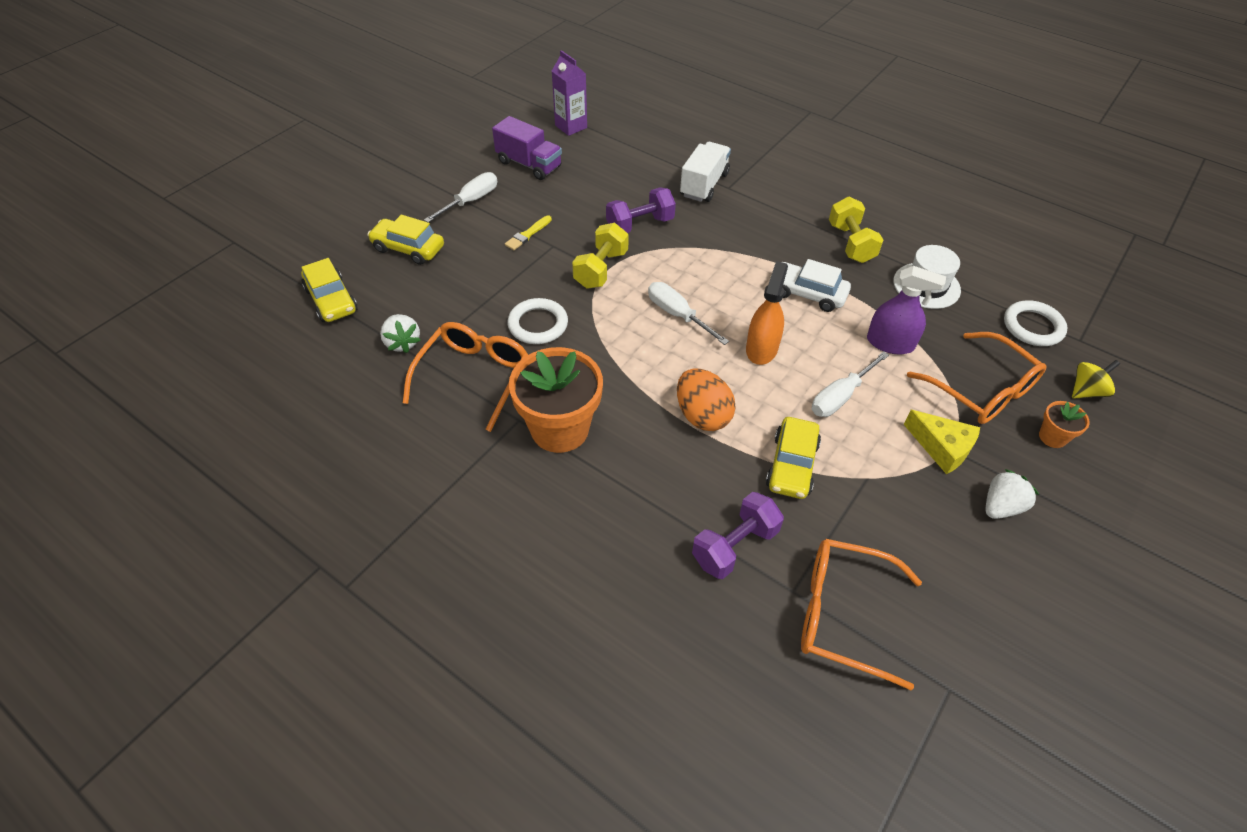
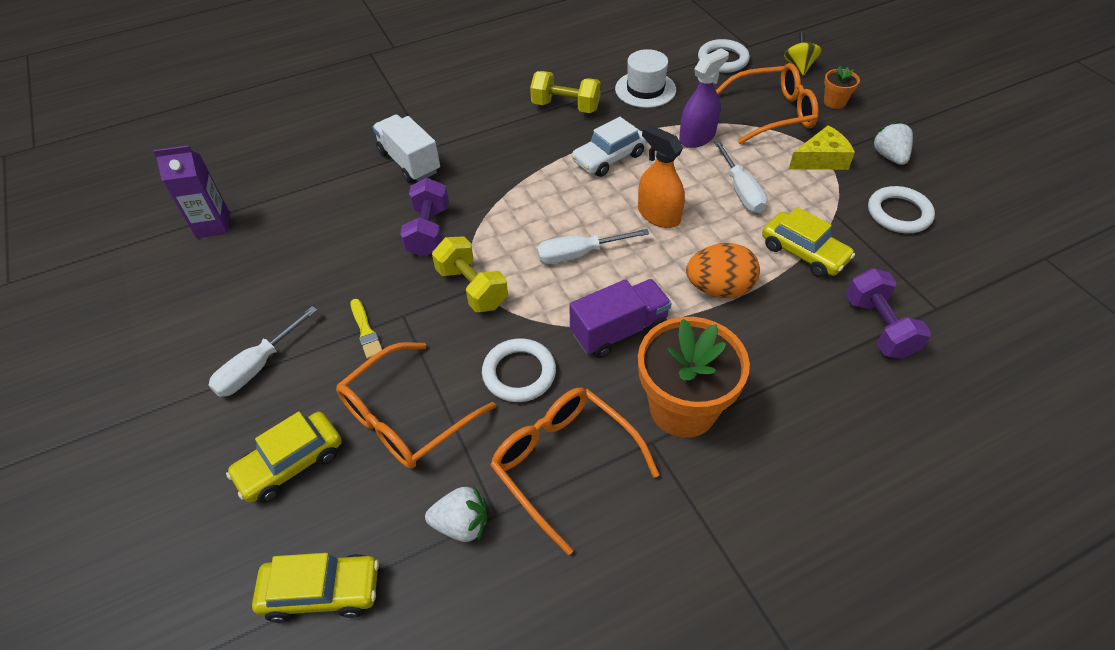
camera: 60 degrees left, 0 degrees up
(470, 201) = (258, 366): white screwdriver -> white screwdriver turned 120 degrees counterclockwise
(529, 164) = (243, 286): purple truck -> purple truck (619, 331)
(842, 614) = (966, 287): orange glasses -> orange glasses (406, 417)
(912, 533) = (899, 213): none -> white ring

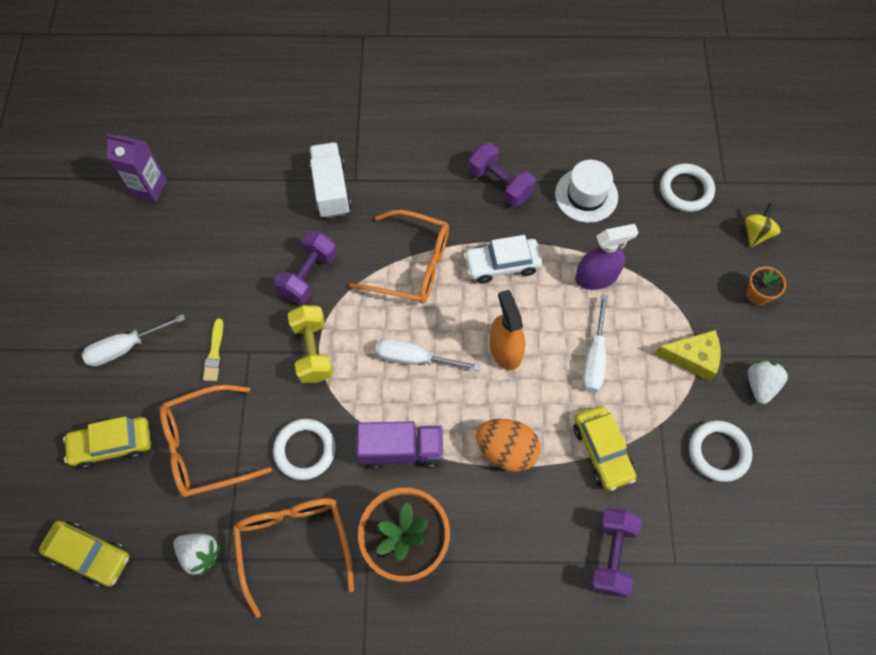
camera: 25 degrees right, 15 degrees up
(565, 107) = (500, 184): yellow dumbbell -> purple dumbbell
(772, 113) = (687, 281): orange glasses -> orange glasses (412, 265)

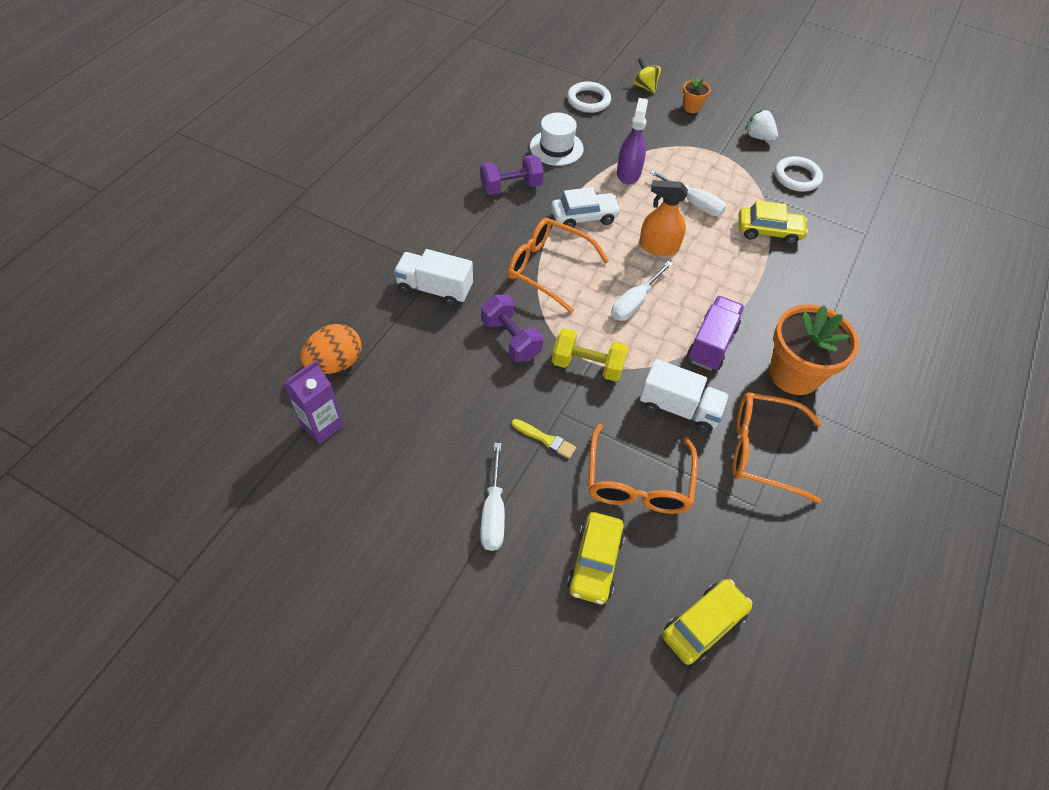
camera: 65 degrees left, 10 degrees down
(200, 554) = (742, 526): white strawberry -> none
(305, 450) = (679, 408): white ring -> white truck
(412, 265) = (548, 268): orange glasses -> orange glasses turned 105 degrees counterclockwise
(502, 265) = (584, 217): white car -> white car turned 120 degrees counterclockwise
(506, 450) = (743, 282): orange egg -> orange egg (335, 363)
(611, 555) = (849, 261): purple dumbbell -> none
(692, 358) = (721, 157): yellow cheese -> none

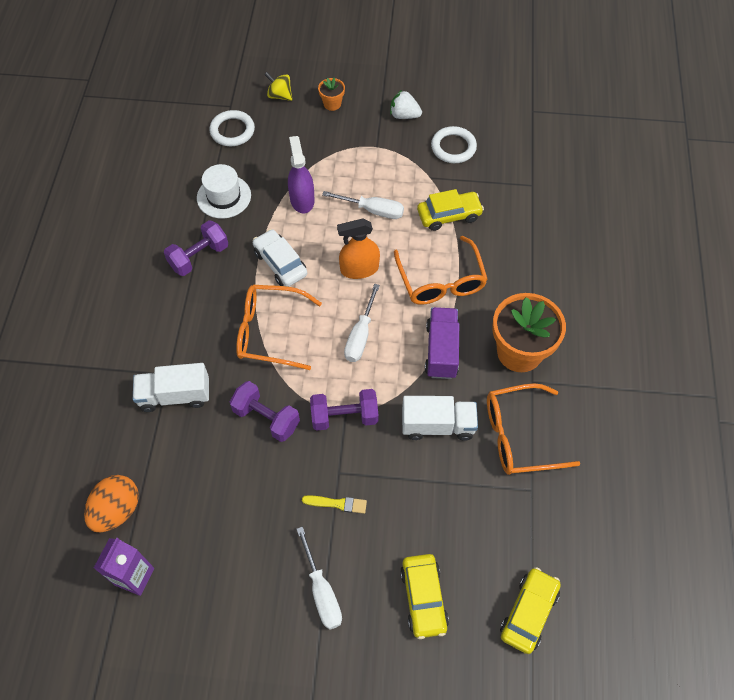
camera: 20 degrees left, 5 degrees up
(584, 217) = (280, 263): white car -> white car turned 90 degrees counterclockwise
(587, 365) = (344, 416): yellow dumbbell -> purple dumbbell
(638, 482) = (430, 510): orange glasses -> orange glasses (441, 281)

